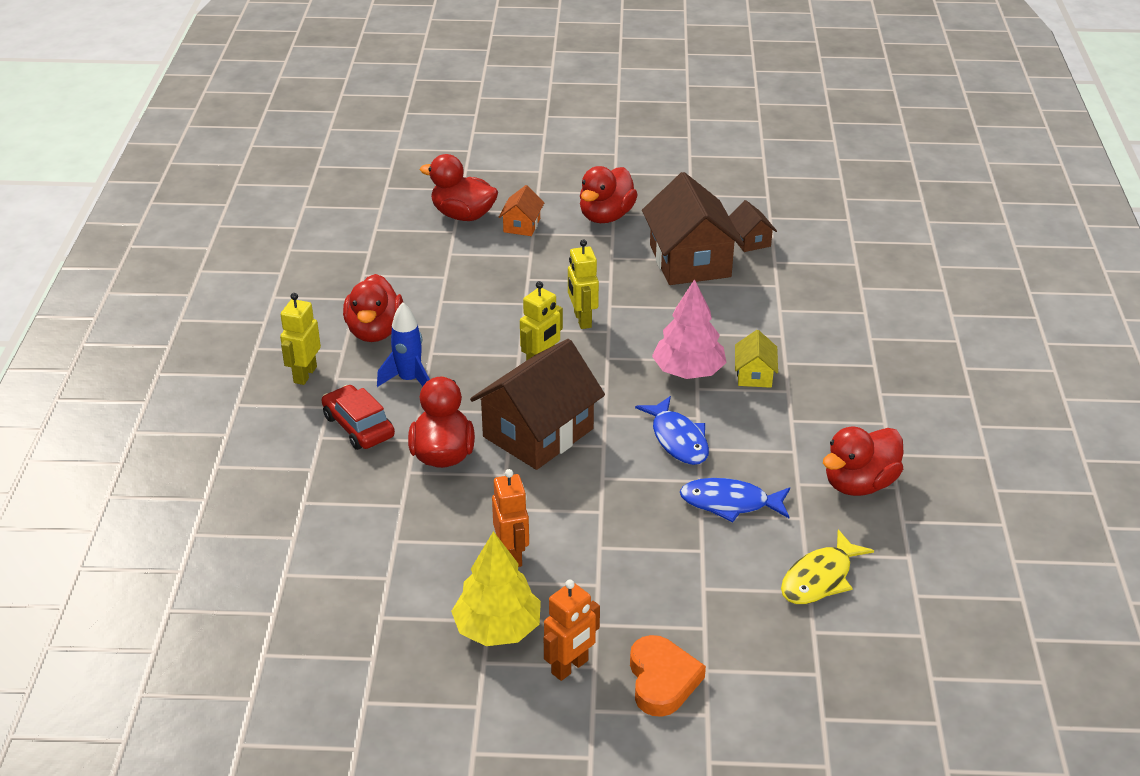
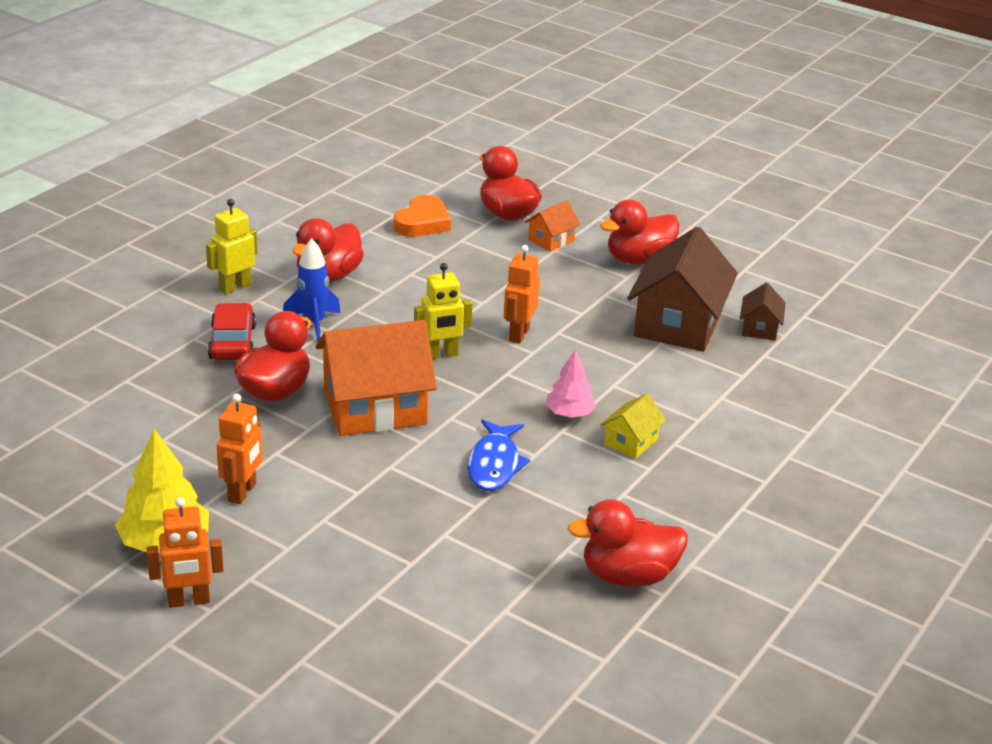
camera: 30 degrees right, 5 degrees down
(538, 433) = (375, 408): brown house -> orange house
(582, 320) = (518, 334): yellow robot -> orange robot
(662, 680) = (253, 649): orange heart -> orange heart (422, 222)
(688, 371) = (569, 414): pink tree -> pink tree, size x0.62
(730, 503) = (481, 537): blue fish -> none
(820, 578) = (494, 637): yellow fish -> none

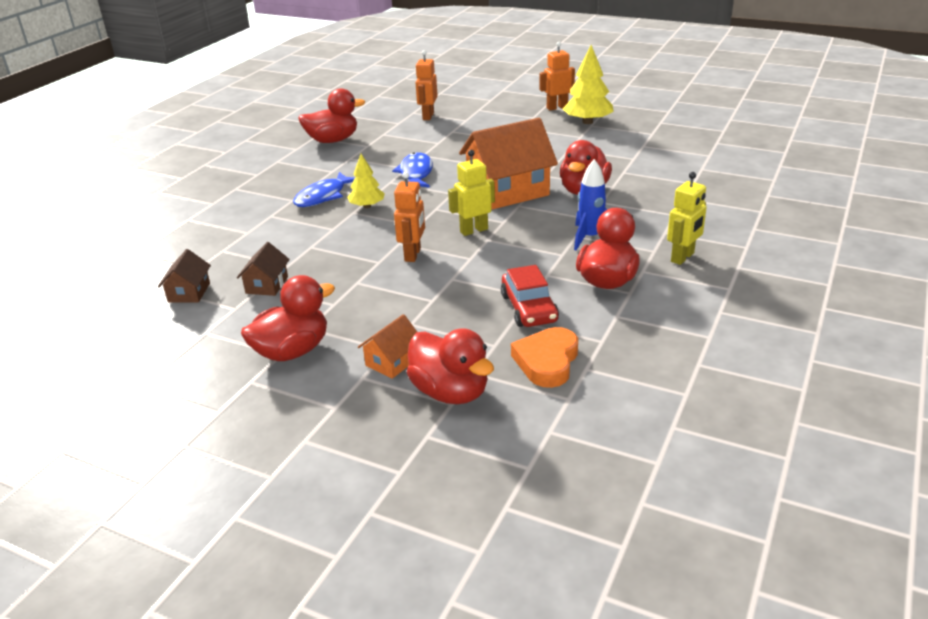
camera: 175 degrees right, 0 degrees up
(232, 342) = (643, 215): red car -> red car (529, 308)
(242, 492) = (563, 143): orange robot -> orange robot (428, 116)
(569, 414) = (367, 206): pink tree -> yellow tree
(631, 441) = (323, 196): yellow house -> blue fish
(678, 324) = (267, 285): brown house -> brown house, size x0.47

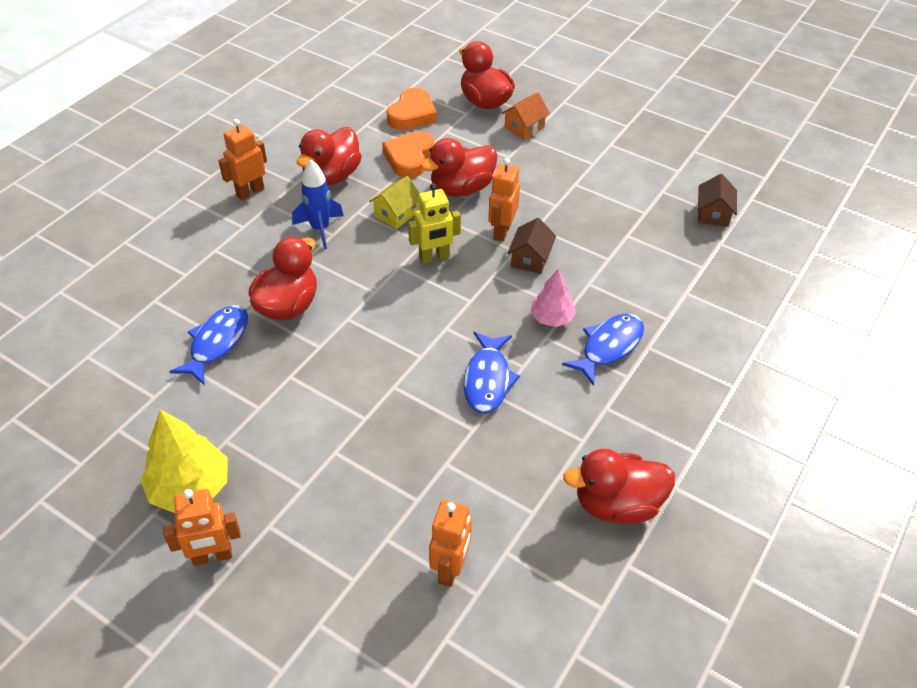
camera: 175 degrees left, 15 degrees up
(267, 285) = (641, 213): brown house -> brown house (530, 259)
(292, 351) = (602, 144): red duck -> red duck (461, 188)
(367, 206) = (552, 318): yellow tree -> pink tree
(507, 191) = (377, 320): orange house -> none
(522, 257) = (396, 214): none -> yellow house
(529, 308) = (409, 158): red car -> orange heart
(622, 169) = (217, 343): none -> blue fish
(682, 257) = (250, 192): yellow robot -> orange robot

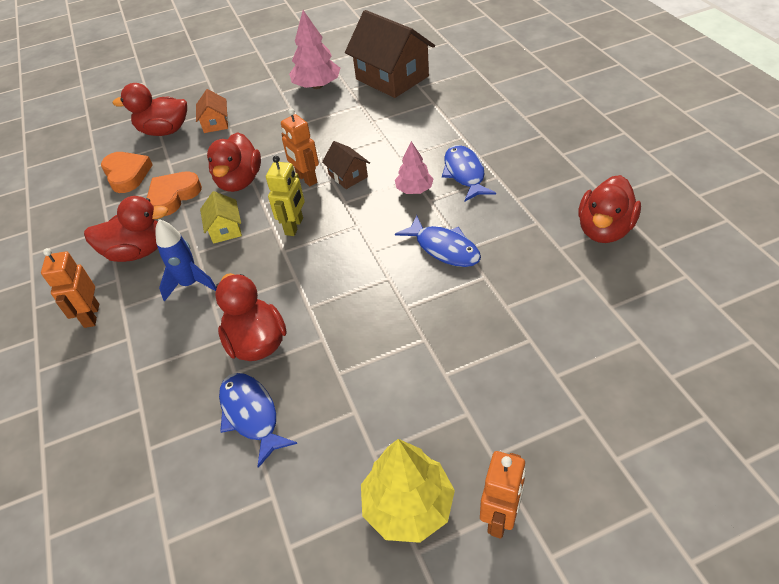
camera: 50 degrees left, 0 degrees up
(332, 176) = (137, 251): red duck -> red duck turned 75 degrees counterclockwise
(409, 158) = (173, 196): orange heart -> orange heart turned 75 degrees clockwise
(450, 568) = (608, 346): orange robot -> none
(644, 165) = (317, 86): none -> pink tree
(713, 214) = (392, 78): brown house -> brown house, size x2.13

